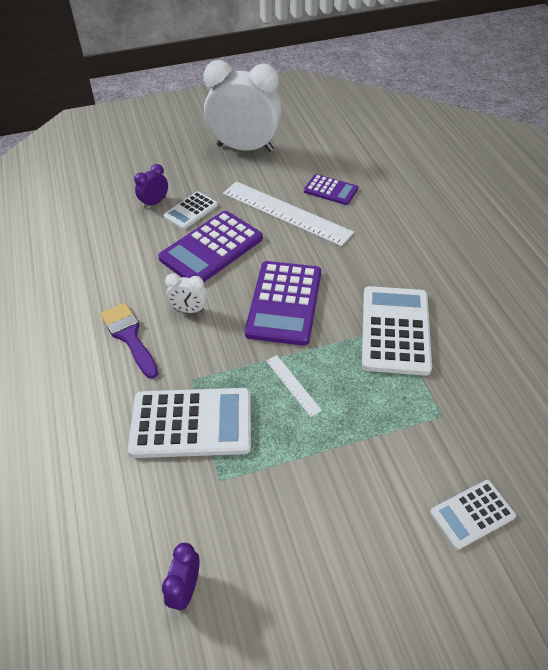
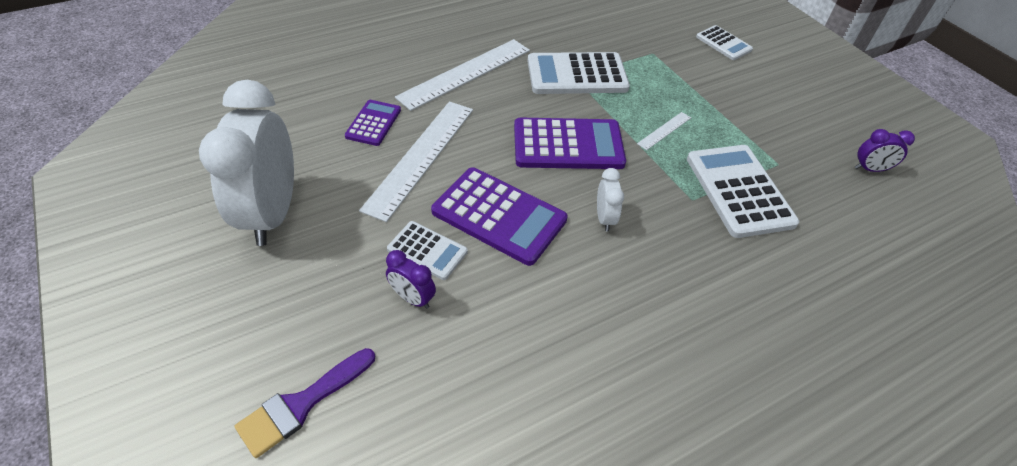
camera: 105 degrees left, 0 degrees up
(129, 336) = (663, 264): purple brush -> purple brush (301, 404)
(398, 247) = (465, 73): none -> white ruler

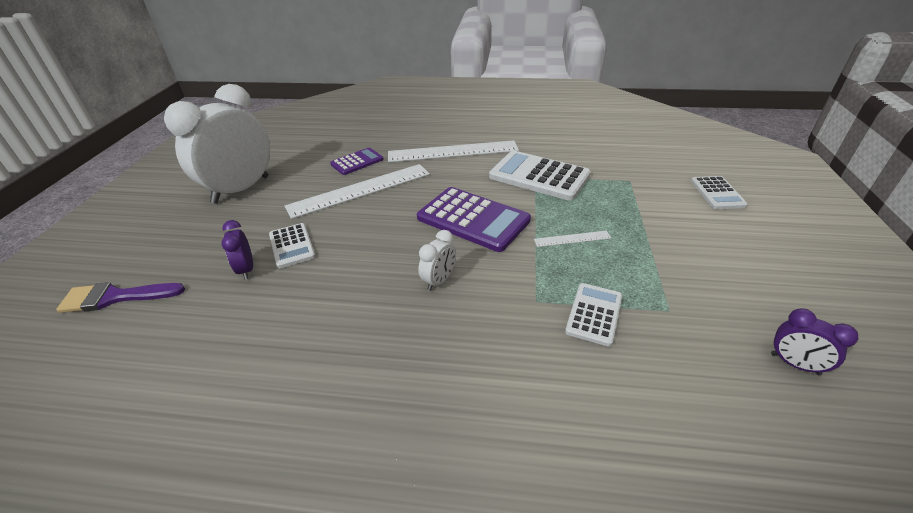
camera: 40 degrees right, 10 degrees down
(499, 215) = (363, 245): purple calculator -> none
(738, 190) = (594, 314): white calculator -> white calculator, size x0.56

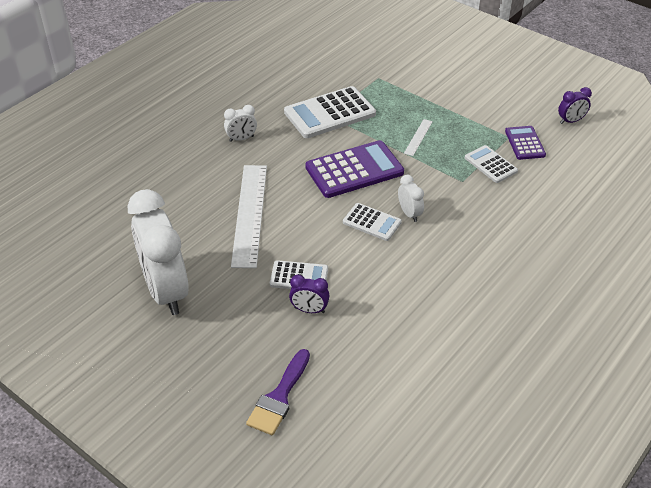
camera: 60 degrees left, 5 degrees up
(357, 162) = (195, 201): purple calculator -> purple calculator (524, 143)
(453, 152) = (241, 139): white ruler -> white clock
(717, 193) = (428, 54): white calculator -> white calculator (372, 222)

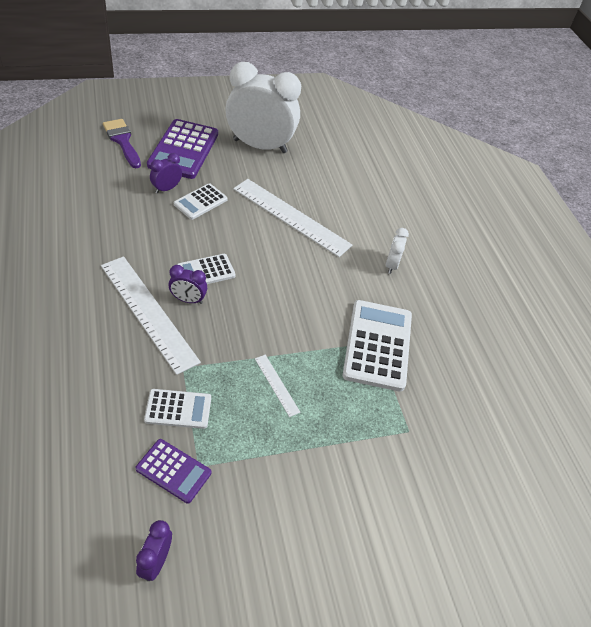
camera: 120 degrees right, 5 degrees up
(354, 170) = (278, 305): purple calculator -> purple calculator (184, 150)
(409, 214) = (188, 300): white clock -> purple clock
(446, 225) = (148, 312): none -> white ruler

